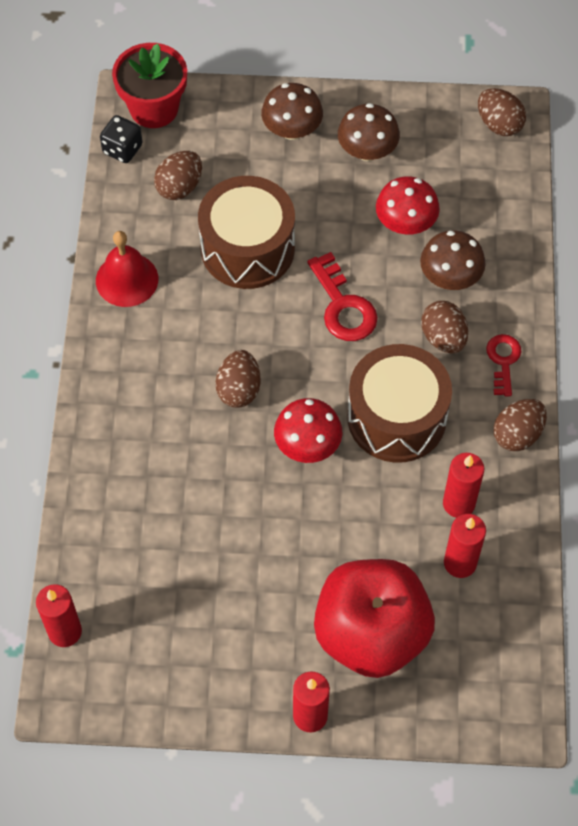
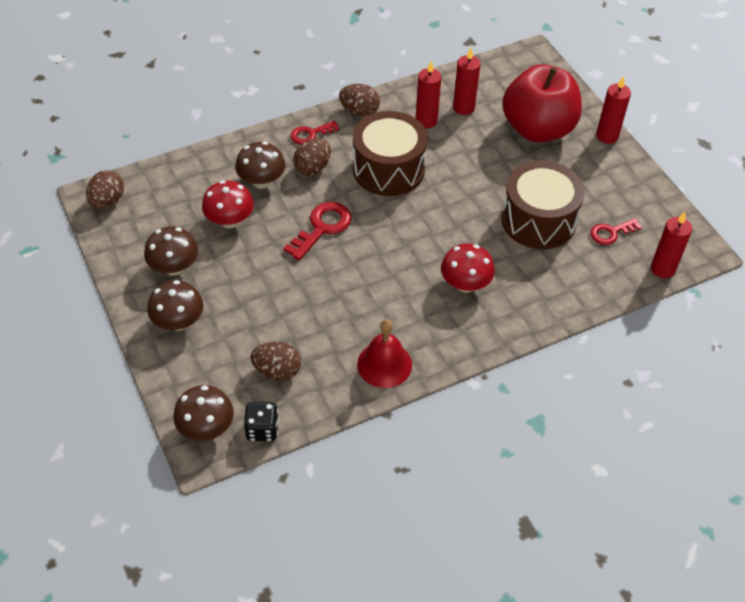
camera: 120 degrees left, 10 degrees down
(152, 609) = (611, 233): none -> red key
(154, 108) = (206, 428): red flower pot -> brown mushroom
(239, 389) = (427, 256): brown egg -> none
(247, 248) = (308, 302): brown drum -> brown drum (538, 220)
(307, 445) = (441, 204): red mushroom -> red mushroom (465, 284)

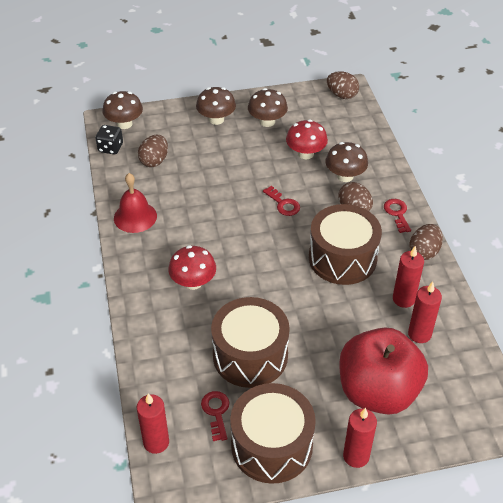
camera: 105 degrees right, 5 degrees down
(322, 228) = (283, 204): red key -> red key, size x0.65
(624, 189) = (271, 445): none -> brown drum

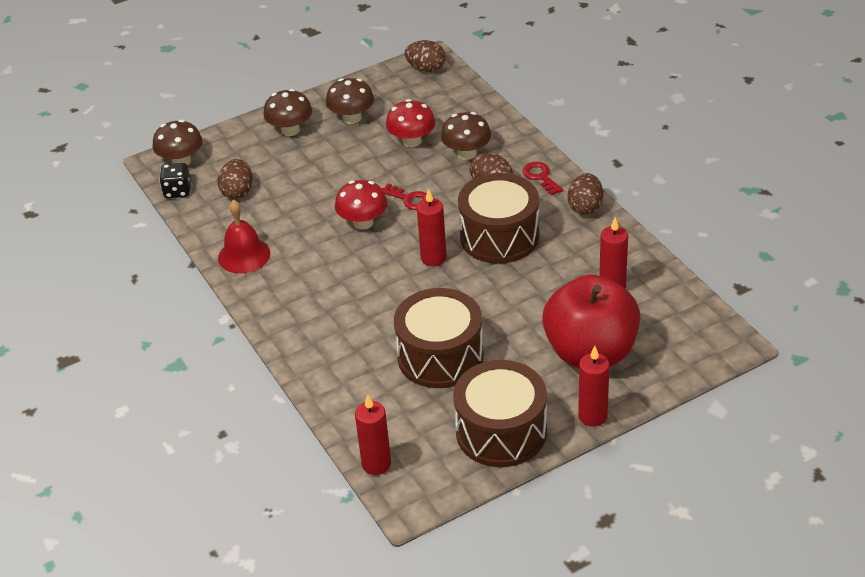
camera: 15 degrees left, 5 degrees down
(193, 282) = (344, 303): red mushroom -> red mushroom (363, 222)
(216, 412) = (428, 418): red key -> none
(403, 299) = (582, 258): red candle -> red candle (433, 258)

